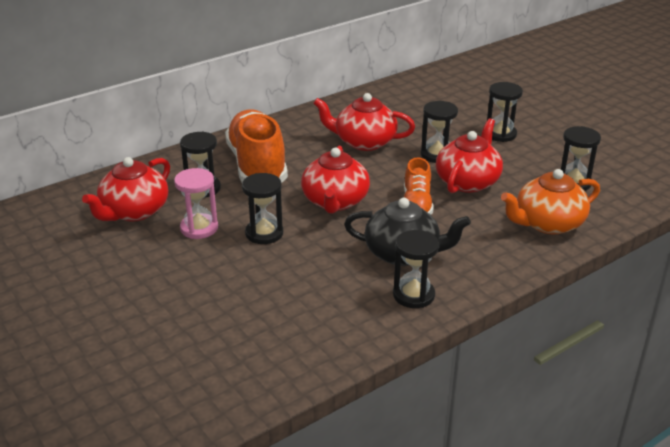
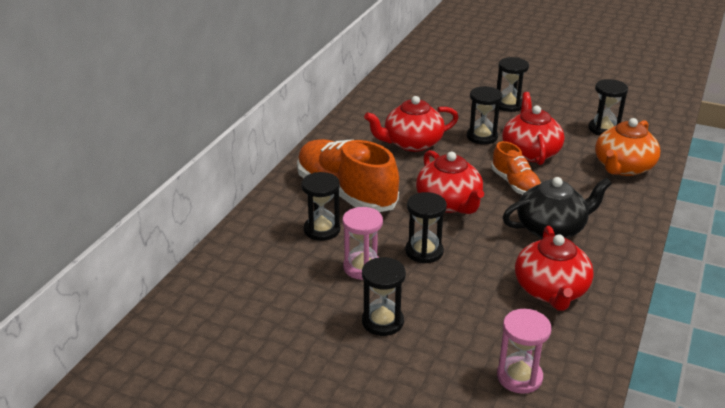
camera: 30 degrees left, 0 degrees up
(134, 211) = (283, 274): red teapot -> red teapot (551, 291)
(219, 361) = (519, 377): none -> pink hourglass
(413, 295) = (598, 259): black hourglass -> black hourglass (382, 321)

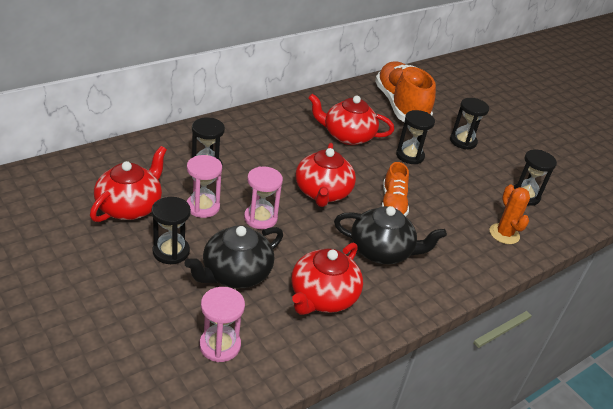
camera: 25 degrees right, 5 degrees up
(346, 193) = (254, 149): orange shoe -> orange shoe (400, 106)
(424, 251) = (260, 218): black hourglass -> pink hourglass
(460, 310) = (235, 273): none -> black teapot
(530, 152) = (436, 185): red teapot -> red teapot (130, 207)
(623, 167) = (504, 234): orange teapot -> orange cactus

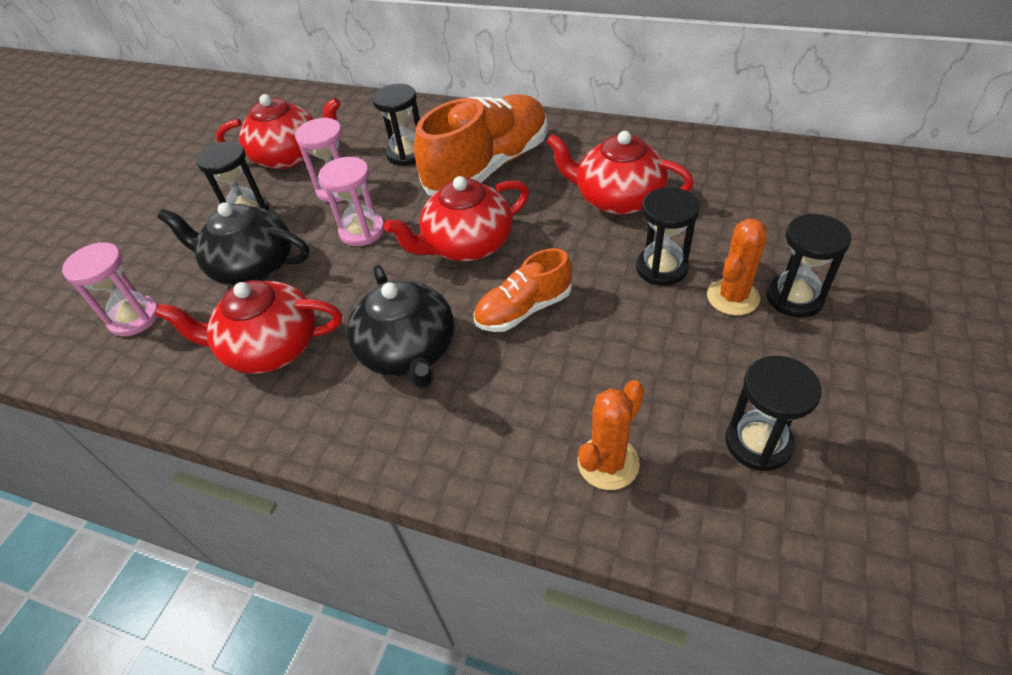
camera: 65 degrees right, 10 degrees up
(347, 136) = (617, 198): red teapot -> red teapot turned 45 degrees counterclockwise
(400, 106) = (773, 198): orange shoe -> orange shoe (488, 167)
(447, 152) = (733, 297): none -> orange cactus

